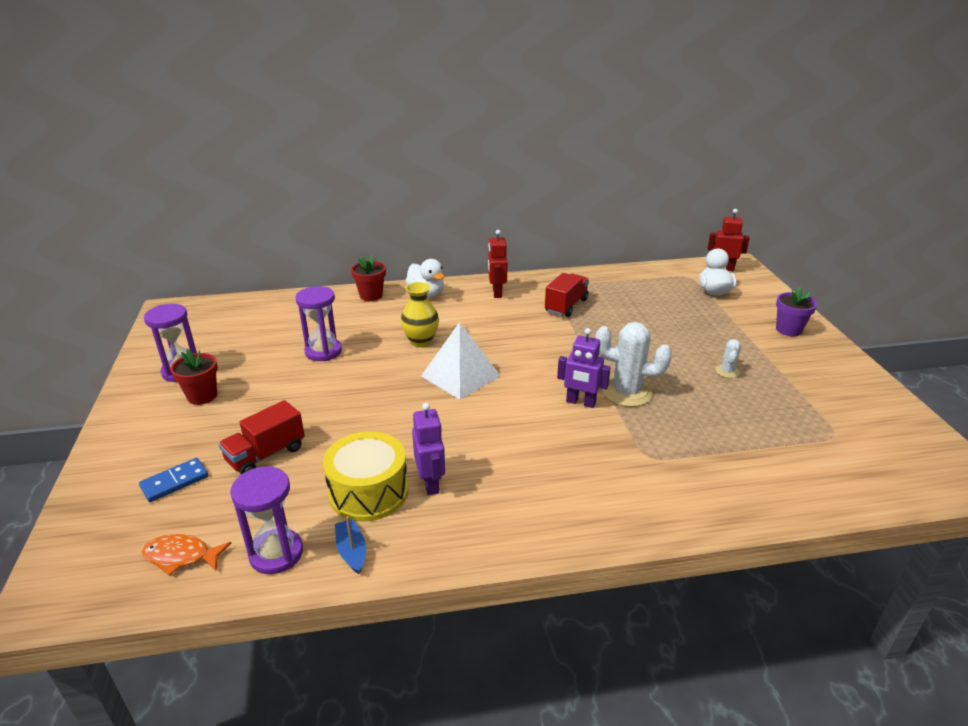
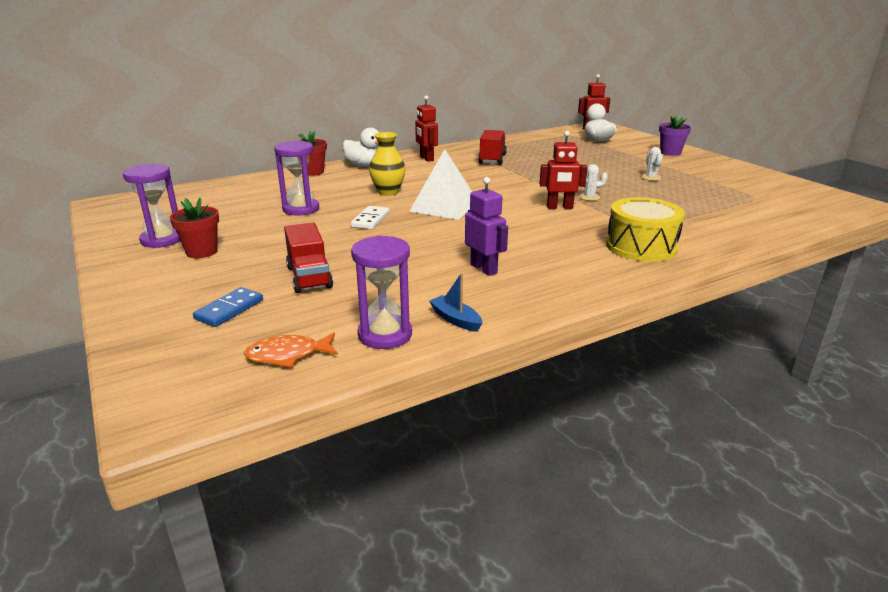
camera: 20 degrees left, 5 degrees down
(266, 455) = (309, 277): red truck -> red truck turned 45 degrees counterclockwise
(368, 492) = (433, 283): yellow drum -> yellow drum (641, 247)
(375, 382) = (370, 220): none -> white domino
(580, 402) = (559, 207): purple robot -> red robot
(626, 392) = (589, 197): white cactus -> white cactus, size x0.49

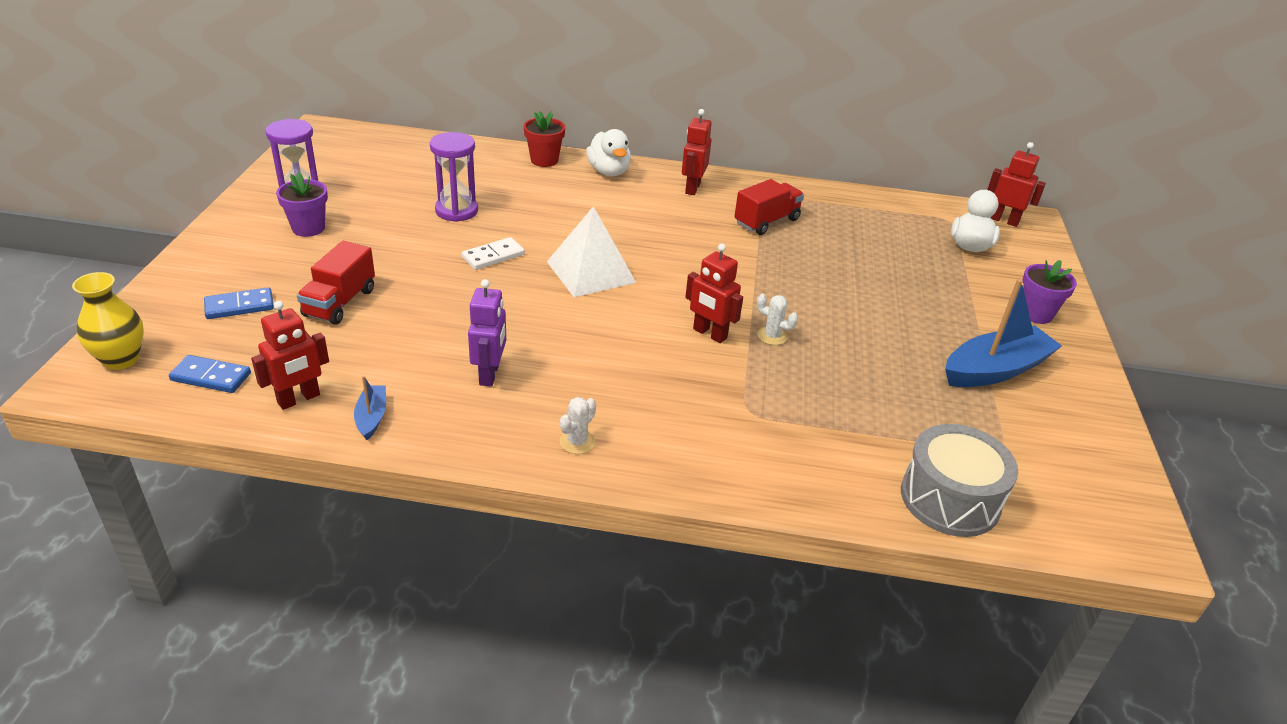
camera: 35 degrees right, 10 degrees up
(202, 252) = (308, 228): red flower pot -> purple flower pot
(288, 355) = (211, 377): orange fish -> blue domino
(385, 334) = (299, 399): purple hourglass -> red robot
(388, 192) = (569, 224): yellow vase -> yellow vase (121, 359)
(641, 247) = (693, 436): yellow drum -> none
(650, 177) = (915, 343): white cactus -> white cactus (577, 442)
(697, 174) = (995, 370): none -> blue boat
(780, 221) = (950, 499): none -> grey drum

